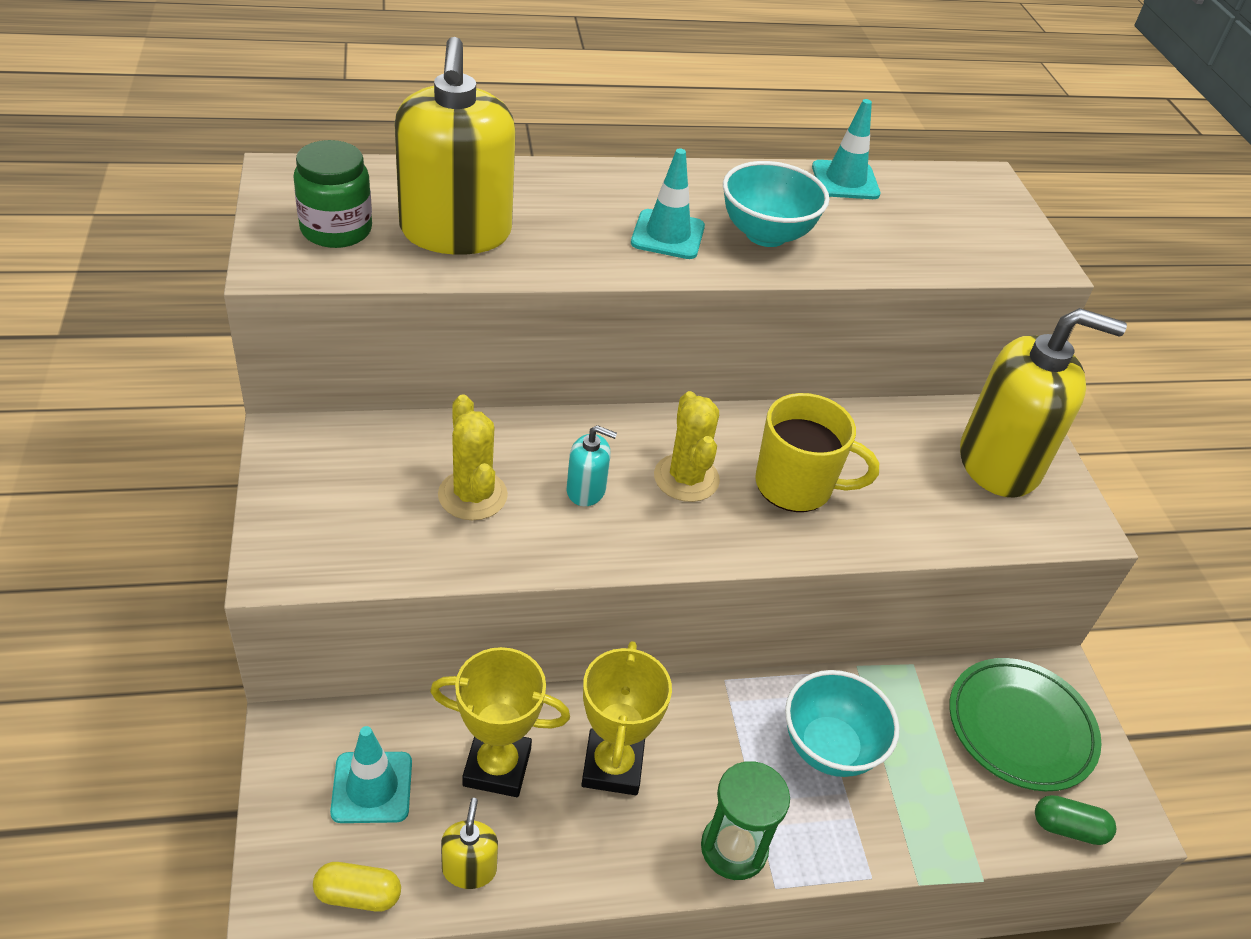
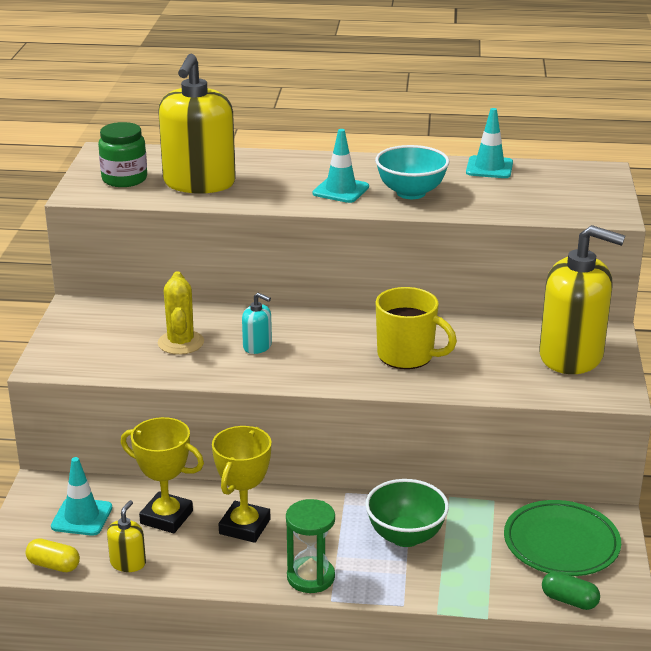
camera: 20 degrees right, 15 degrees down
(686, 478) = (330, 346): yellow cactus -> none
(829, 748) = (405, 536): turquoise bowl -> green bowl

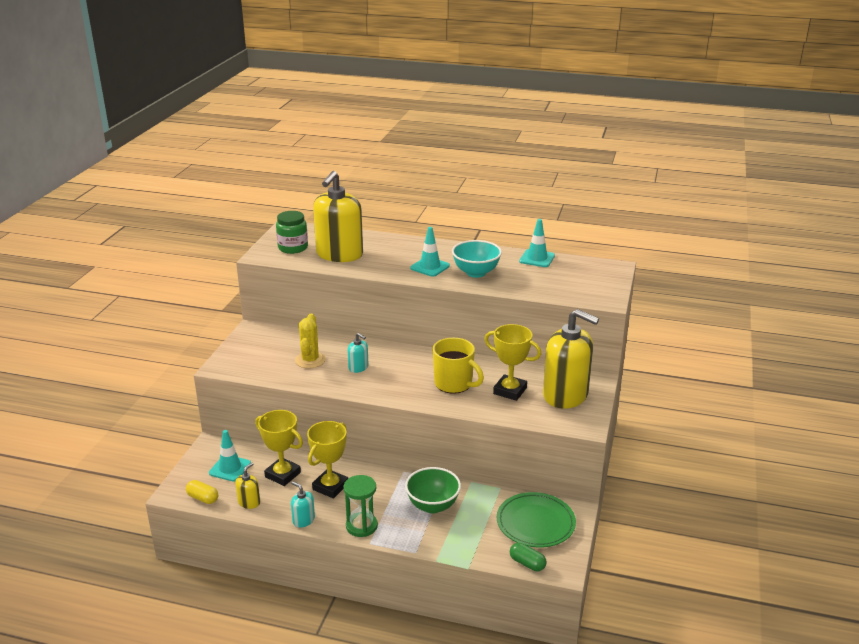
camera: 10 degrees right, 0 degrees up
(220, 579) = (303, 520): none -> turquoise soap dispenser
(490, 358) = (510, 391): none -> yellow trophy

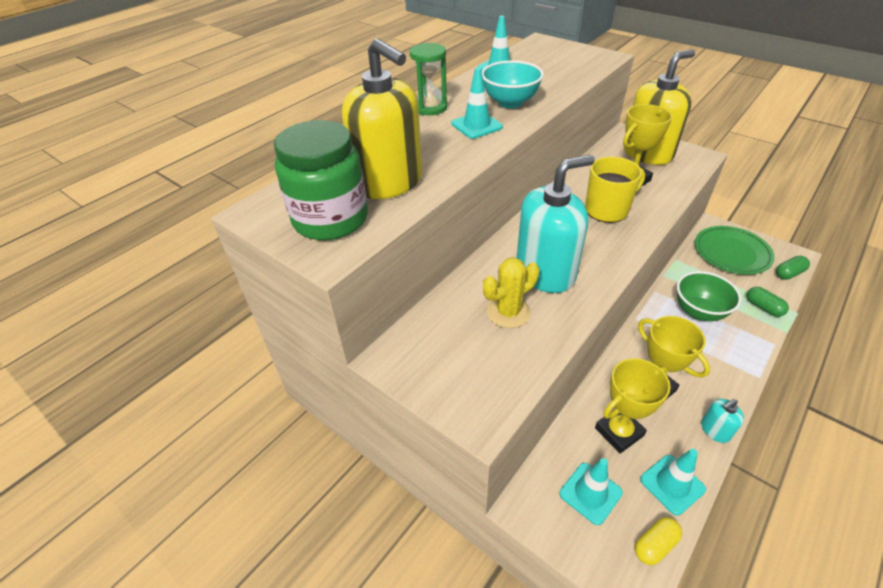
camera: 65 degrees left, 15 degrees up
(249, 502) = (672, 484): yellow soap dispenser -> turquoise traffic cone
(293, 248) = (330, 219): green jar -> green jar, size x1.52
(310, 360) = (508, 312): yellow cactus -> yellow cactus turned 60 degrees counterclockwise
(358, 367) = (545, 272): turquoise soap dispenser -> turquoise soap dispenser, size x2.32
(361, 526) = (729, 377): green hourglass -> green hourglass (430, 107)
(462, 545) = (763, 307): none -> green capsule

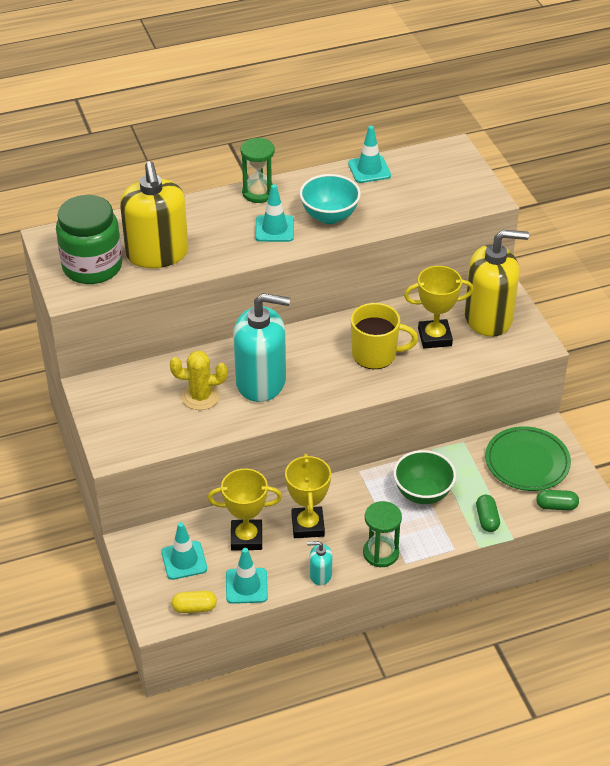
camera: 30 degrees right, 0 degrees up
(733, 380) = (381, 553): none -> green hourglass

